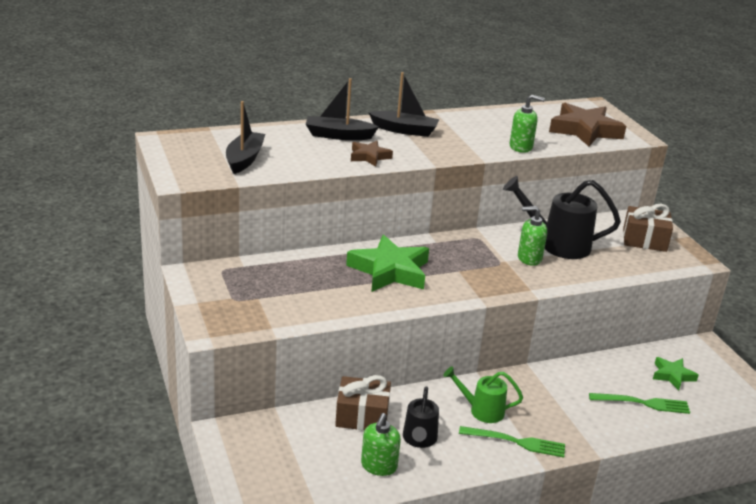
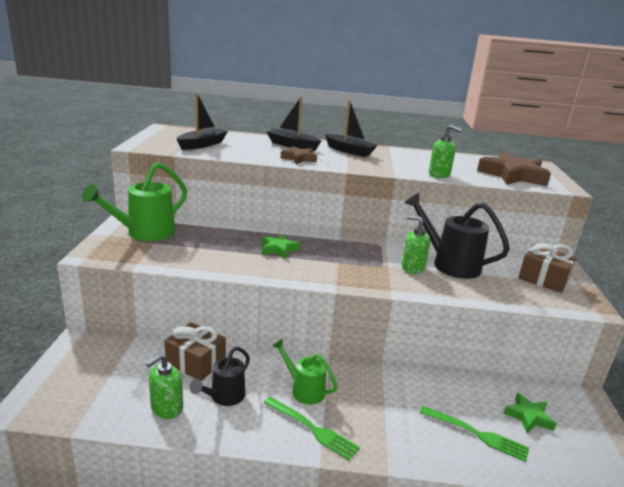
camera: 25 degrees right, 5 degrees down
(233, 288) = (144, 233): none -> green watering can
(390, 271) = (278, 249): green star -> green star, size x0.53

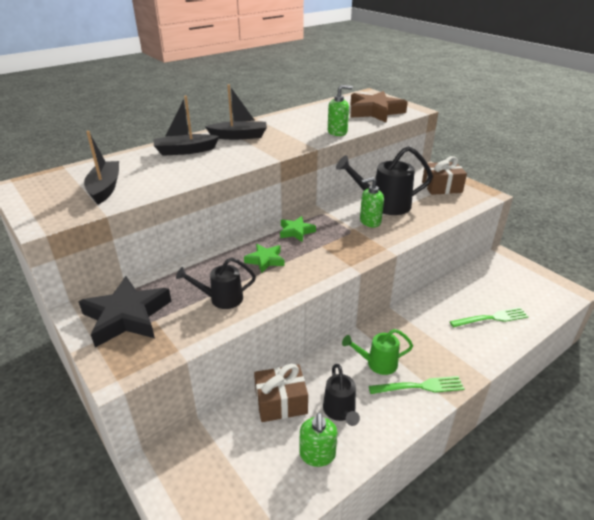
camera: 40 degrees left, 10 degrees up
(144, 233) = (127, 316): green watering can -> black star
(209, 253) = (221, 299): none -> black watering can
(299, 158) = (220, 163): brown star -> none
(528, 417) = (497, 288): green star -> green star (296, 231)

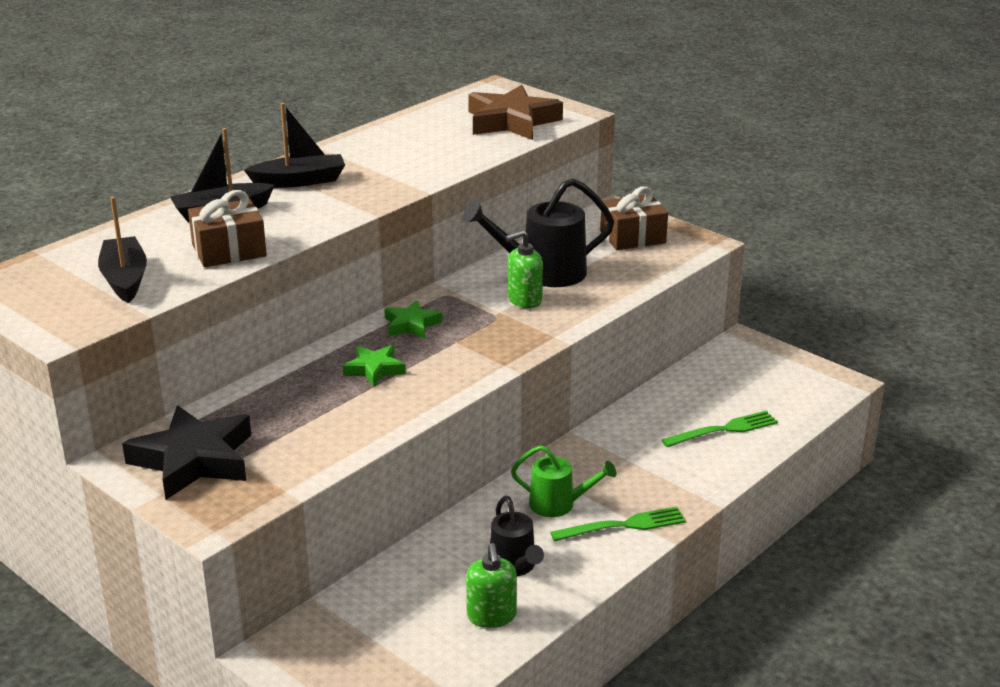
camera: 10 degrees left, 5 degrees down
(221, 299) = (324, 425): black watering can -> none
(281, 402) = (427, 565): brown gift -> brown gift (229, 251)
(337, 132) = (457, 162): green soap dispenser -> none
(377, 363) = (559, 505): green watering can -> green watering can turned 150 degrees counterclockwise

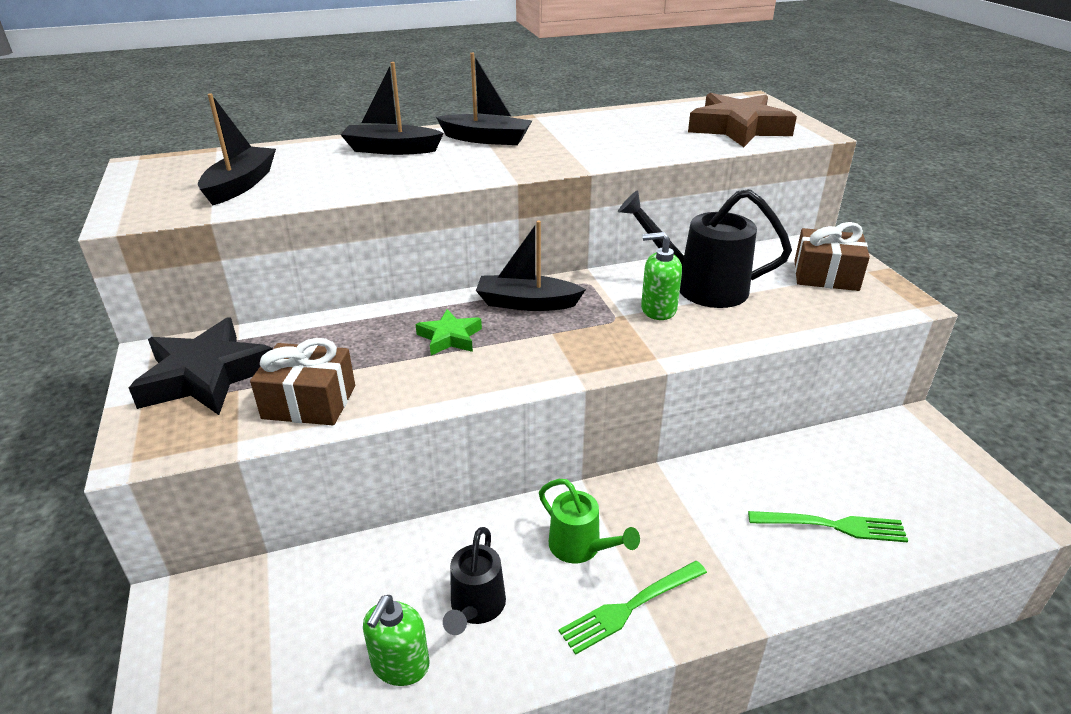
camera: 30 degrees right, 5 degrees up
(229, 251) = (352, 182): brown gift -> brown gift (309, 402)
(411, 325) = (527, 303): green star -> black boat
(623, 525) = (630, 607): green fork -> green fork turned 135 degrees clockwise

